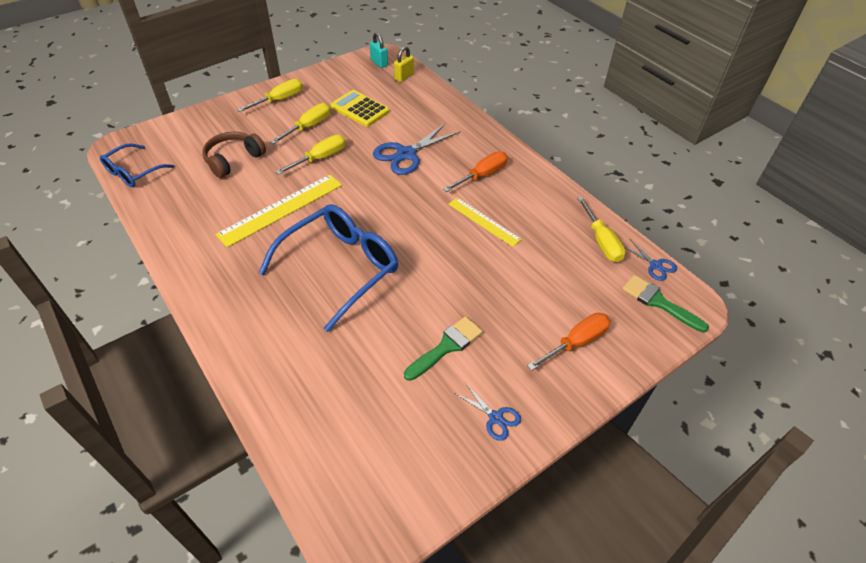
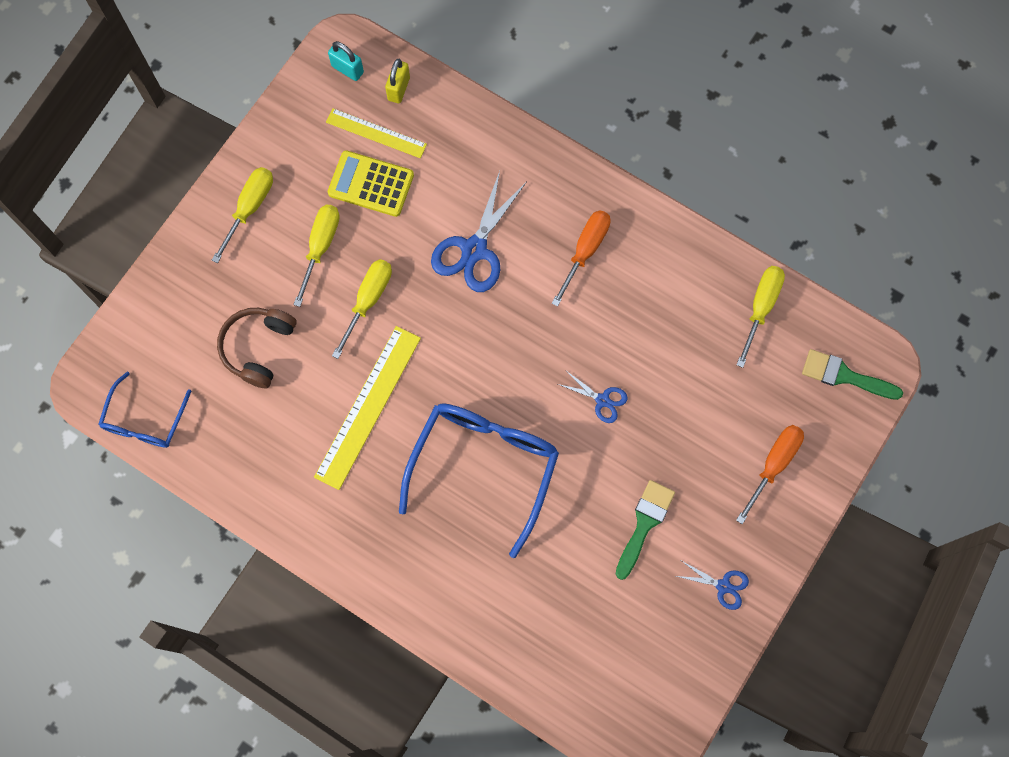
camera: 20 degrees left, 25 degrees up
(484, 221) = (616, 330): yellow ruler -> yellow ruler (376, 133)
(601, 241) = (760, 308): yellow screwdriver -> yellow screwdriver turned 120 degrees counterclockwise
(655, 265) = (829, 322): blue scissors -> blue scissors (602, 400)

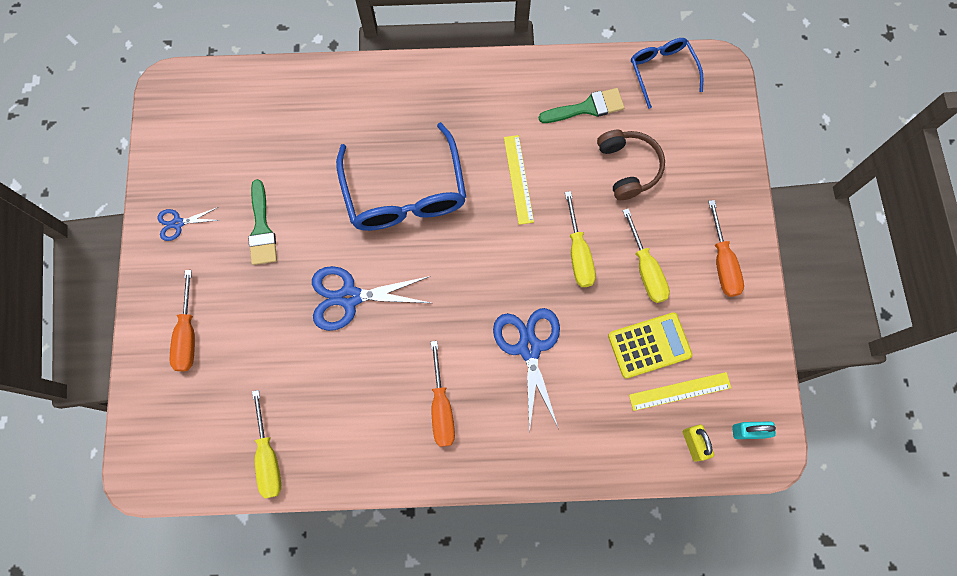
camera: 145 degrees right, 0 degrees up
(249, 208) = (722, 262): yellow screwdriver -> orange screwdriver
(367, 406) = (518, 179): yellow ruler -> yellow ruler, size x0.63
(602, 400) = (350, 297): blue scissors -> blue scissors, size x1.91
(844, 376) = (167, 445): green brush -> green brush (587, 108)

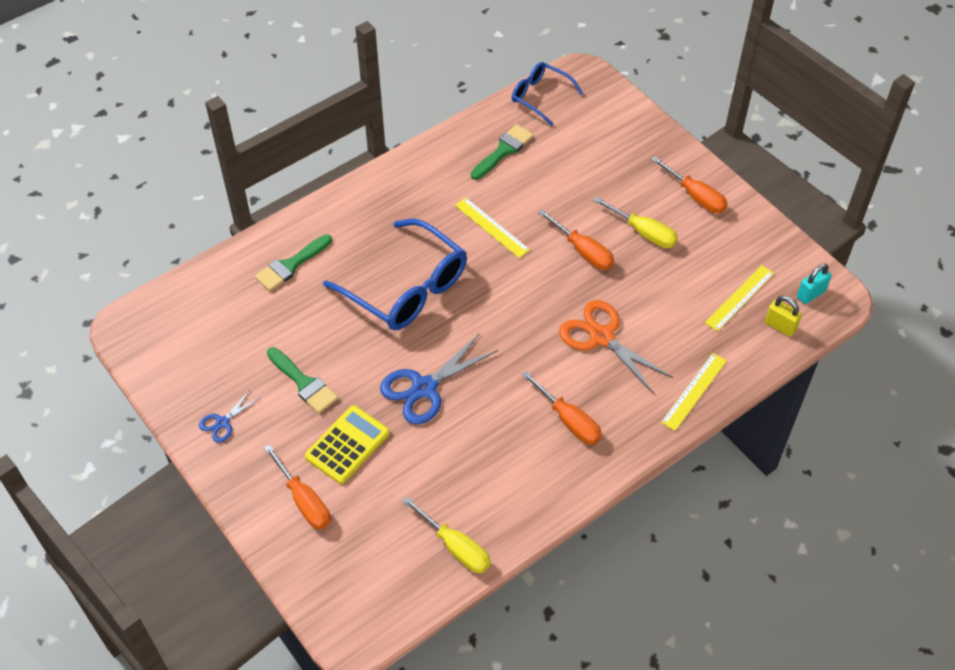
camera: 35 degrees left, 20 degrees down
(330, 111) = (291, 265): none -> green brush
(529, 348) = (601, 337): blue scissors -> orange scissors
(566, 453) = (694, 391): none -> yellow ruler
(578, 253) = (583, 251): yellow screwdriver -> orange screwdriver
(628, 167) = (570, 173): brown headphones -> none
(649, 345) = (690, 281): yellow calculator -> yellow calculator (347, 445)

